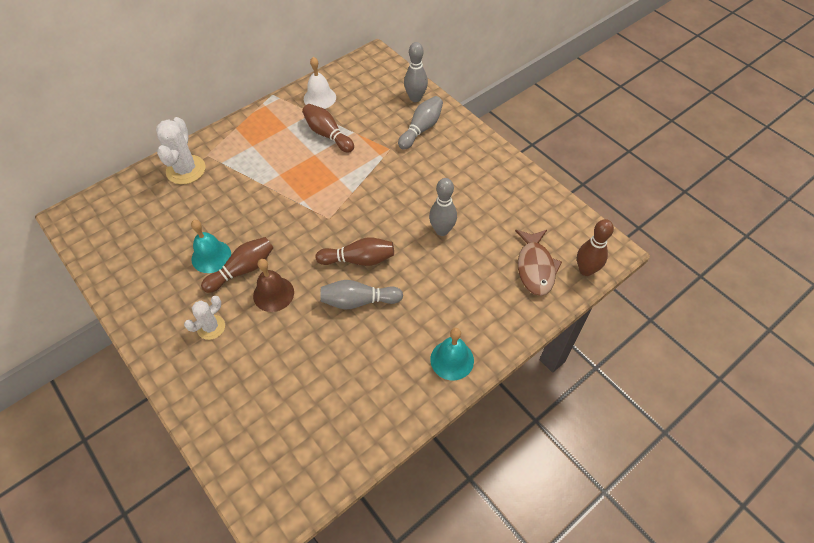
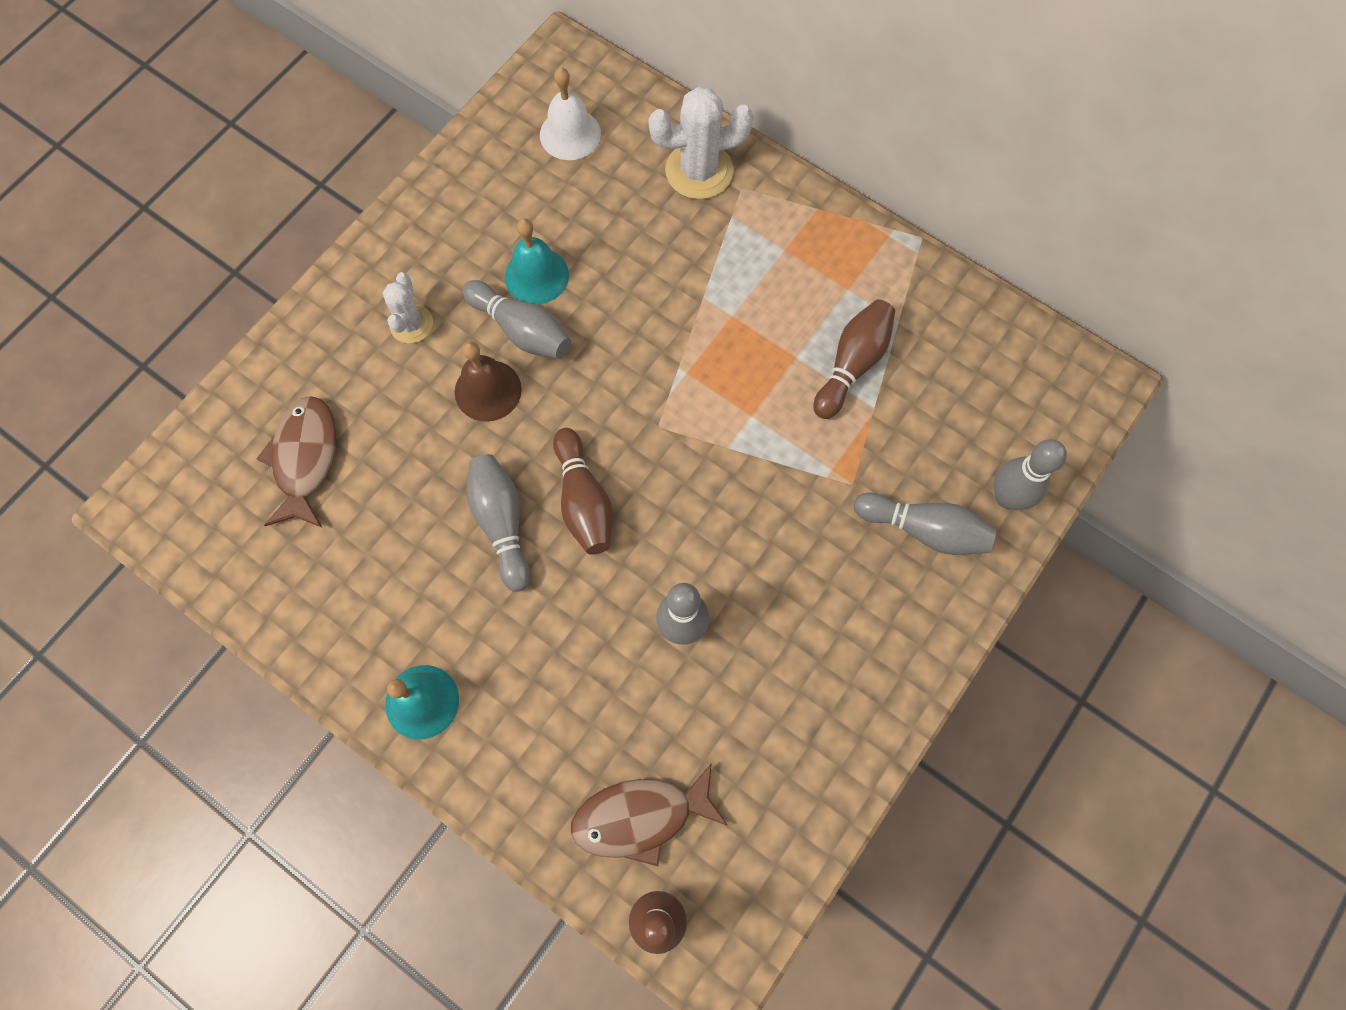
camera: 75 degrees right, 15 degrees up
(211, 327) = (411, 324): white cactus -> white cactus turned 60 degrees clockwise
(242, 270) = (522, 330): brown bowling pin -> grey bowling pin
(277, 403) = (305, 459): none -> brown fish
(319, 98) = (942, 321): white bell -> white bell (570, 134)

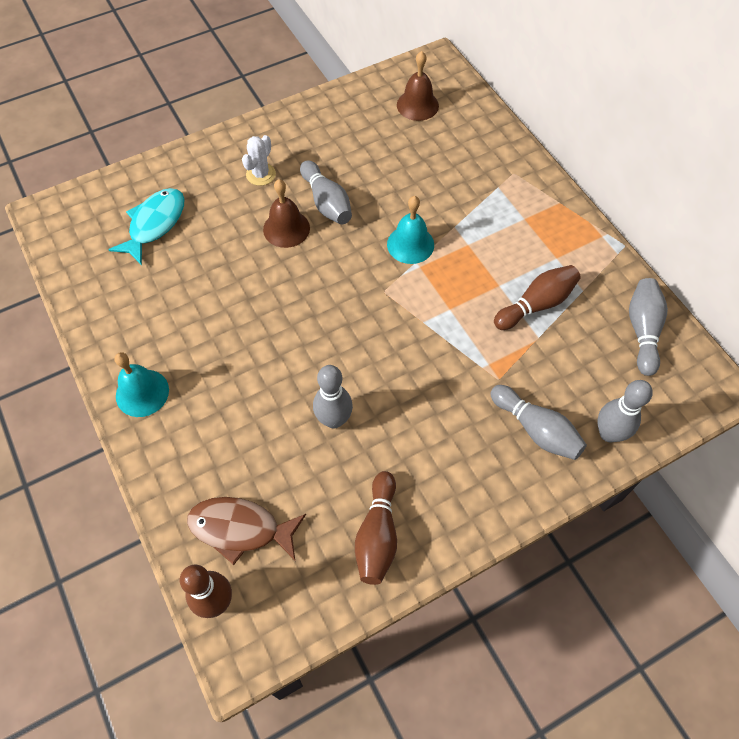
camera: 25 degrees right, 10 degrees down
(305, 459) = (155, 224): brown fish -> turquoise fish
(502, 523) = (252, 308): grey bowling pin -> grey bowling pin (642, 331)
(536, 275) = (353, 175): turquoise bell -> turquoise bell (410, 244)
(570, 134) = (417, 105): white bell -> brown bell
(583, 500) = (311, 316): brown bowling pin -> brown bowling pin (377, 535)
(699, 171) = (490, 153): white cactus -> none

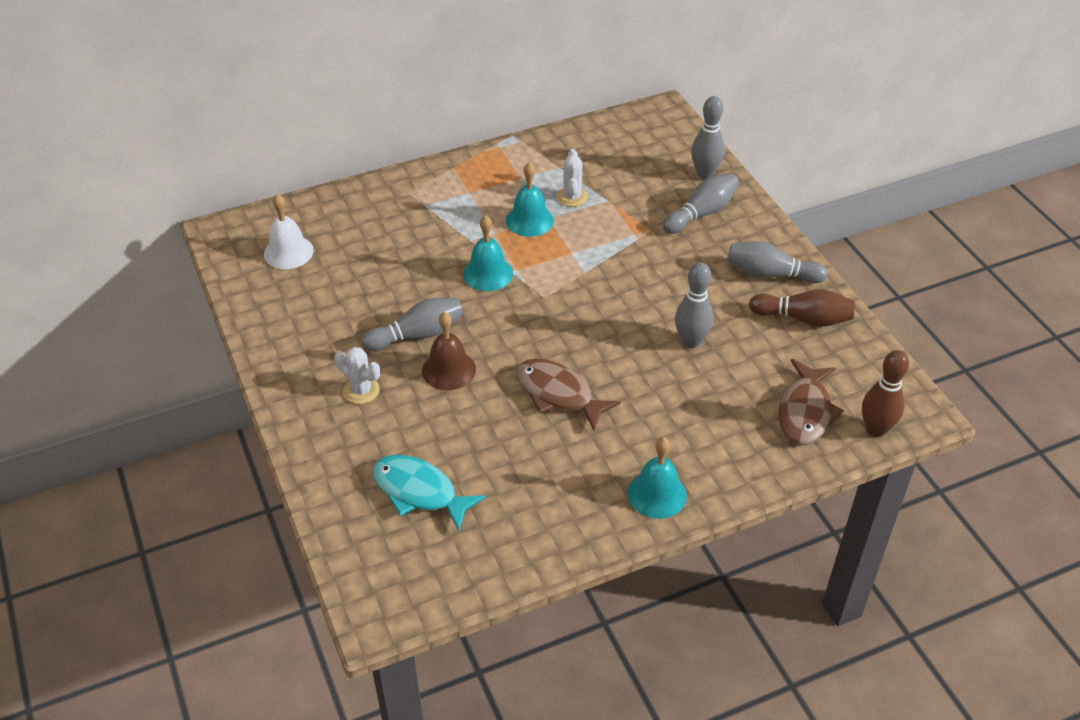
camera: 85 degrees left, 15 degrees down
(260, 310) = (558, 394): none -> brown fish
(417, 105) = (288, 252): brown bell -> white bell
(492, 271) = (529, 220): none -> turquoise bell
(536, 304) = (572, 197): brown bowling pin -> white cactus
(642, 331) = (606, 140): grey bowling pin -> grey bowling pin (771, 274)

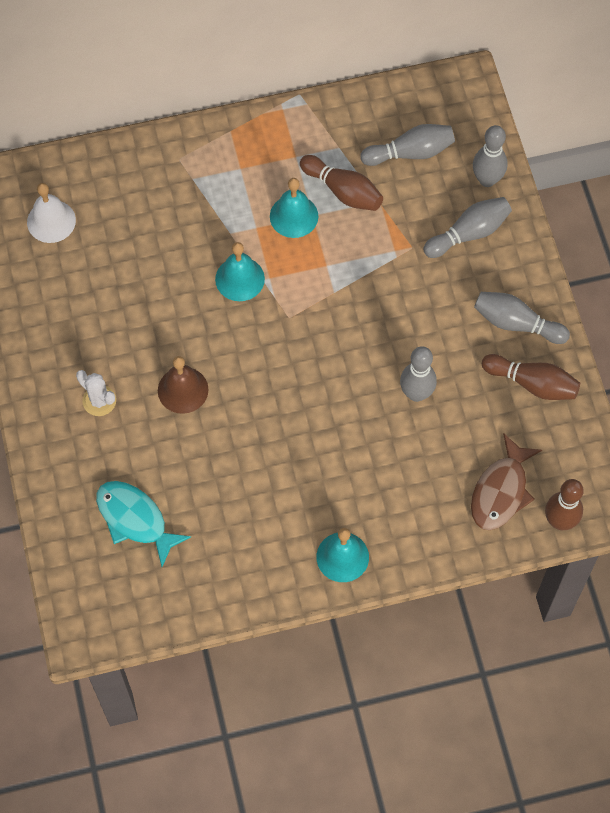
camera: 10 degrees right, 20 degrees up
(417, 334) = (160, 344): grey bowling pin -> grey bowling pin (410, 153)
(558, 394) = (278, 434): brown fish -> none
(572, 197) = (343, 191): white cactus -> brown bowling pin

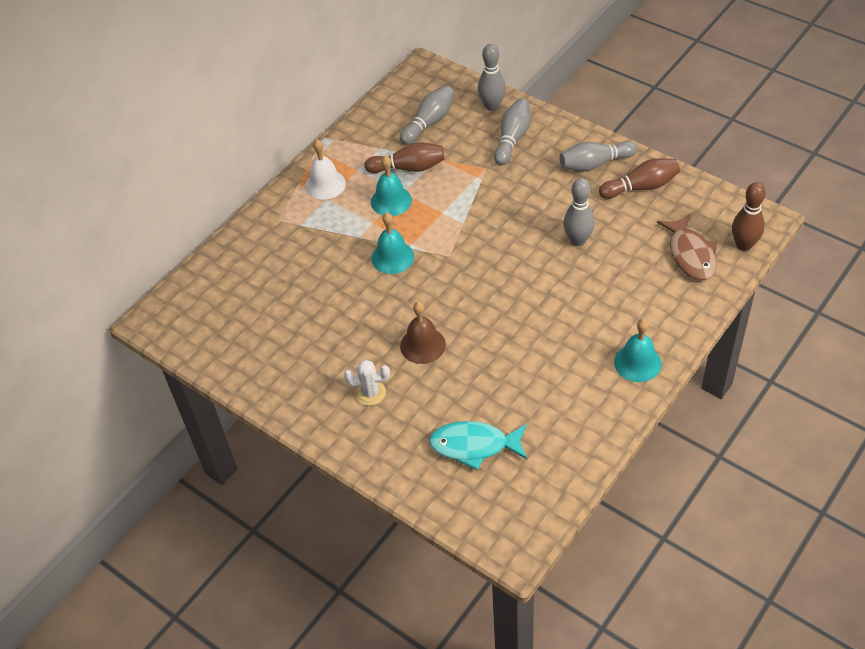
camera: 35 degrees left, 15 degrees down
(51, 221) = (222, 312): white bell -> white bell (325, 184)

